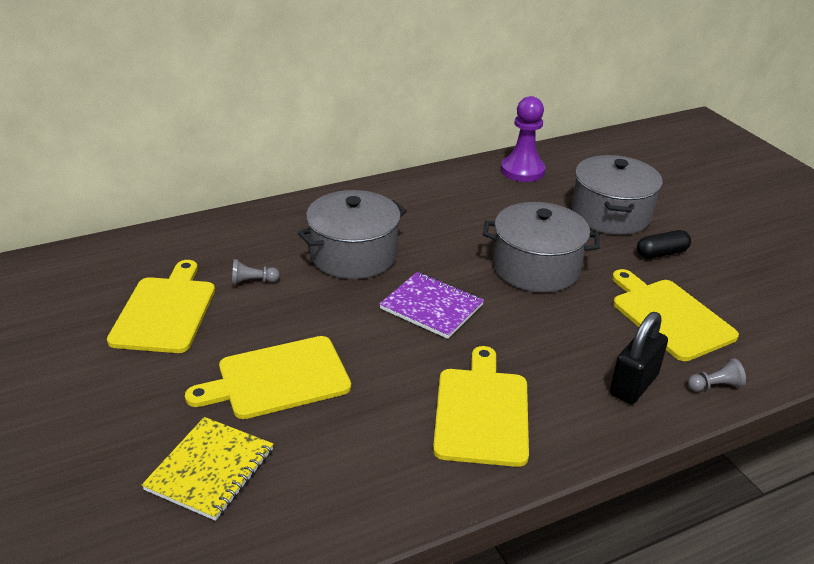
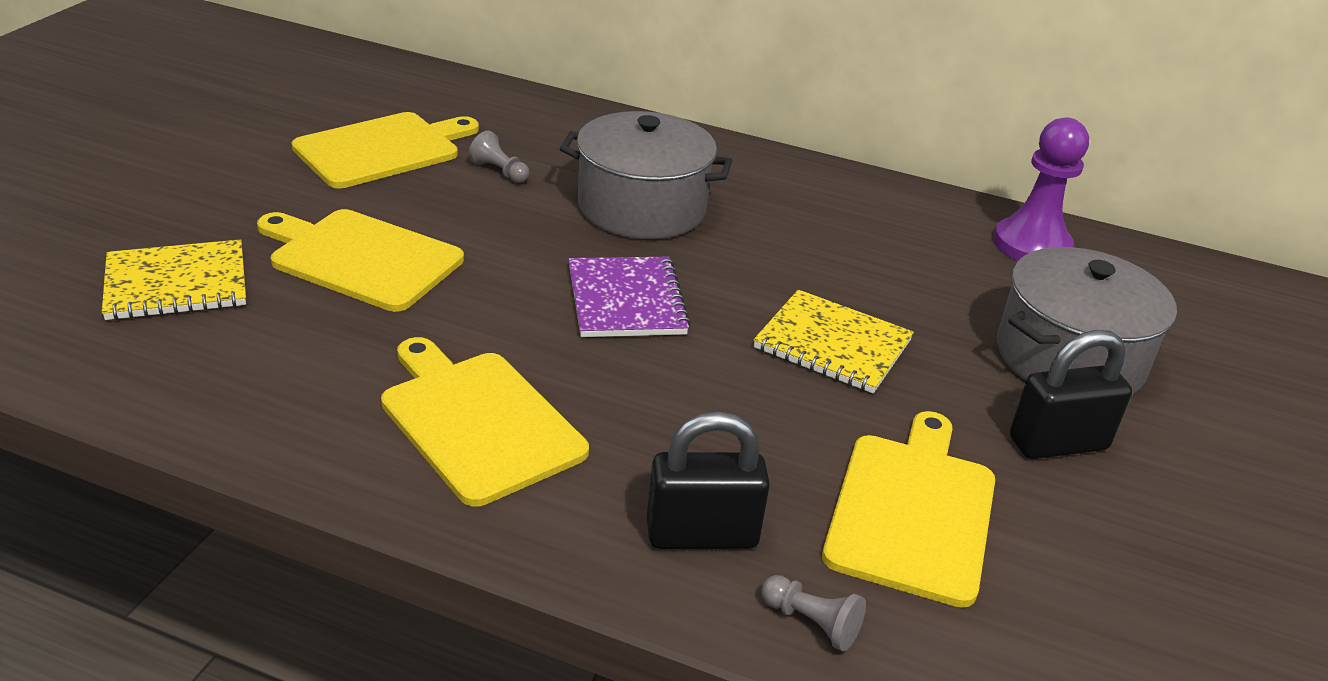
camera: 45 degrees right, 0 degrees up
(481, 412) = (477, 421): yellow cutting board -> yellow cutting board turned 90 degrees counterclockwise
(536, 267) = (832, 345): grey pot -> yellow notebook
(661, 253) = (1058, 443): black capsule -> black padlock

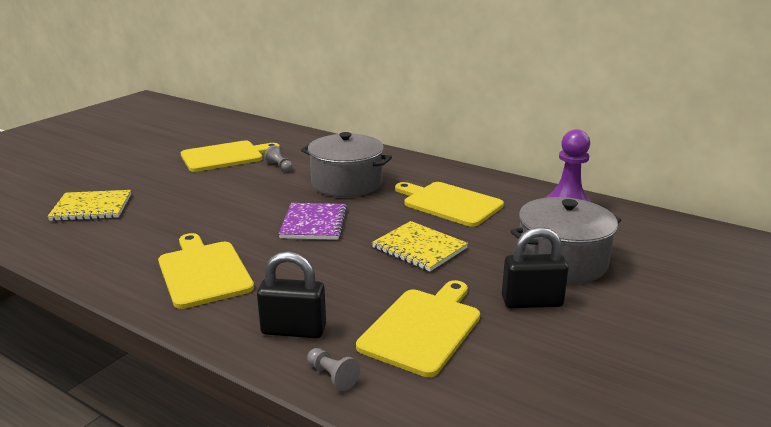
camera: 15 degrees right, 10 degrees down
(361, 258) = (187, 200): yellow cutting board -> yellow cutting board (449, 203)

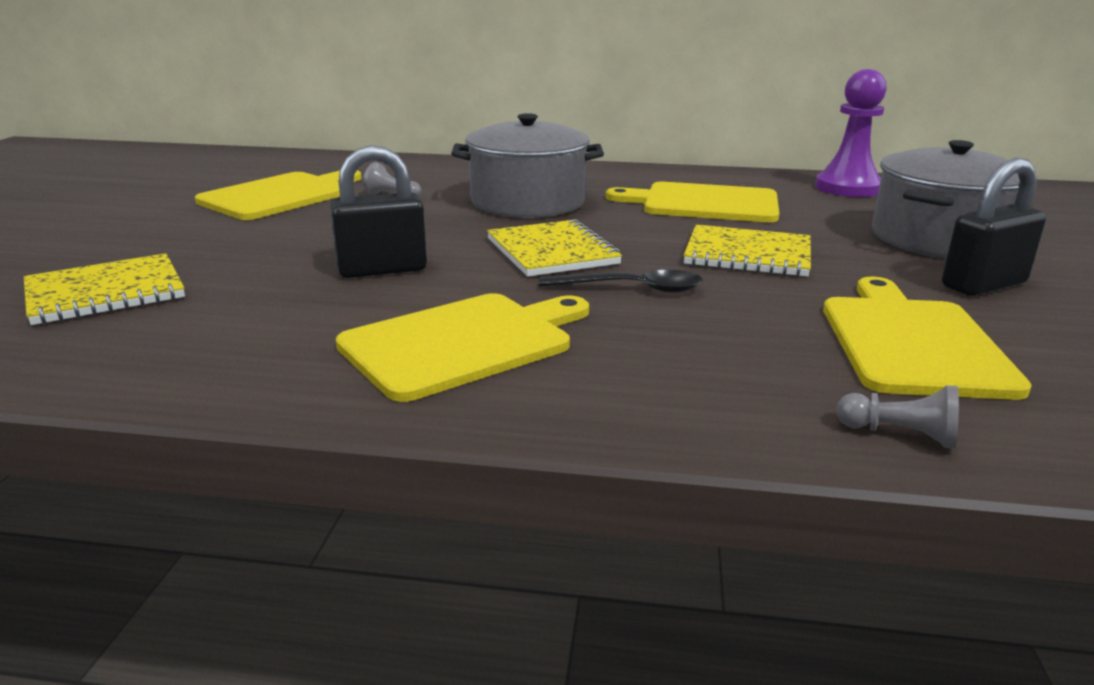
camera: 25 degrees left, 0 degrees up
(203, 272) = (463, 342): yellow cutting board -> yellow cutting board turned 105 degrees clockwise
(293, 330) = (739, 388): black padlock -> black padlock (382, 270)
(314, 223) = (552, 251): purple notebook -> yellow notebook
(323, 258) = (632, 289): none -> black spoon

